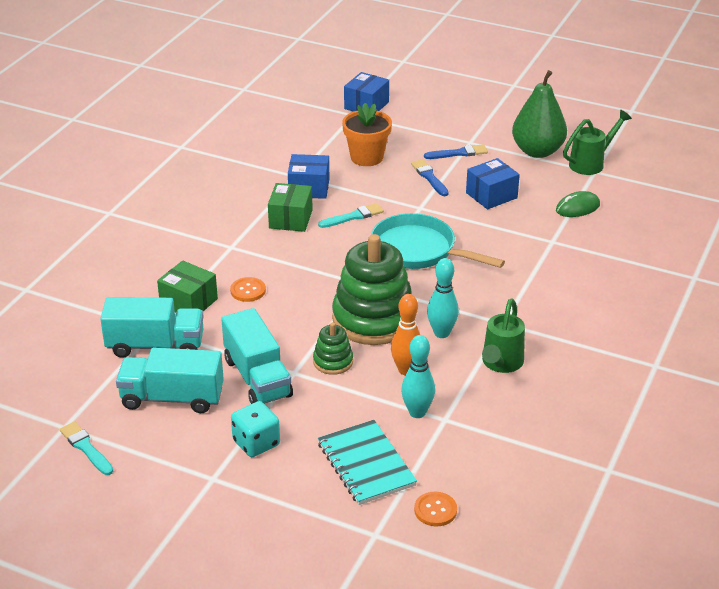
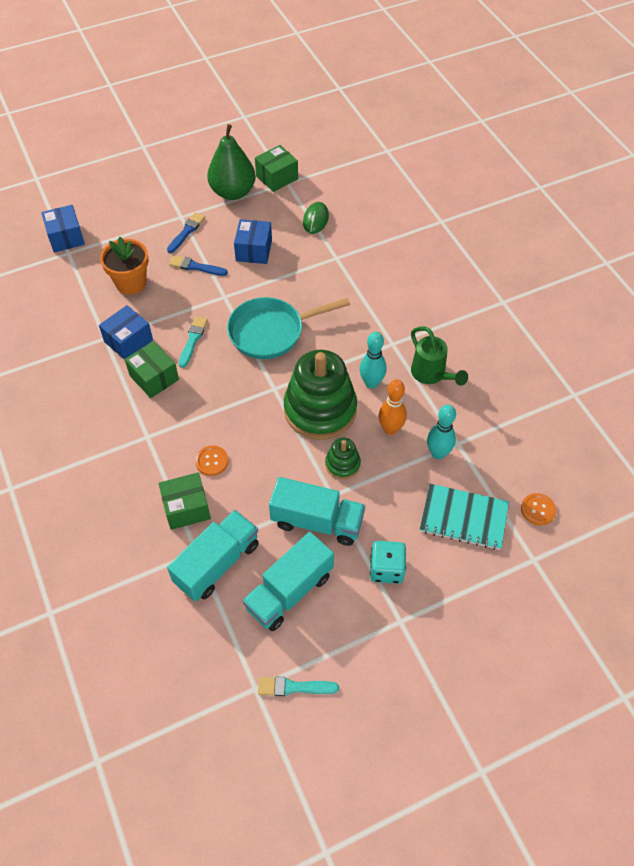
camera: 50 degrees left, 20 degrees up
(591, 163) = (277, 177): green watering can -> green box

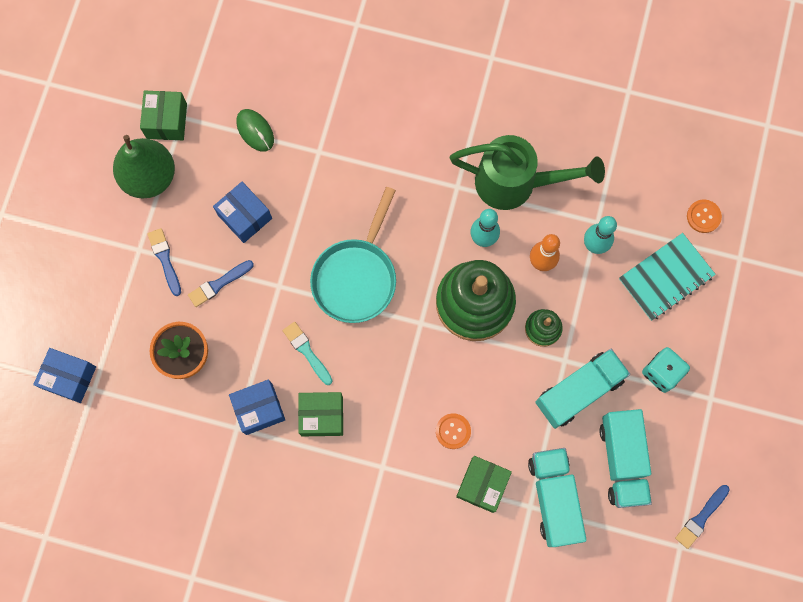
camera: 50 degrees left, 20 degrees up
(128, 341) = (259, 409): blue box -> blue box turned 75 degrees clockwise
(294, 687) = (701, 518): turquoise brush -> blue brush
(432, 375) = (516, 183): green watering can -> green watering can, size x1.58

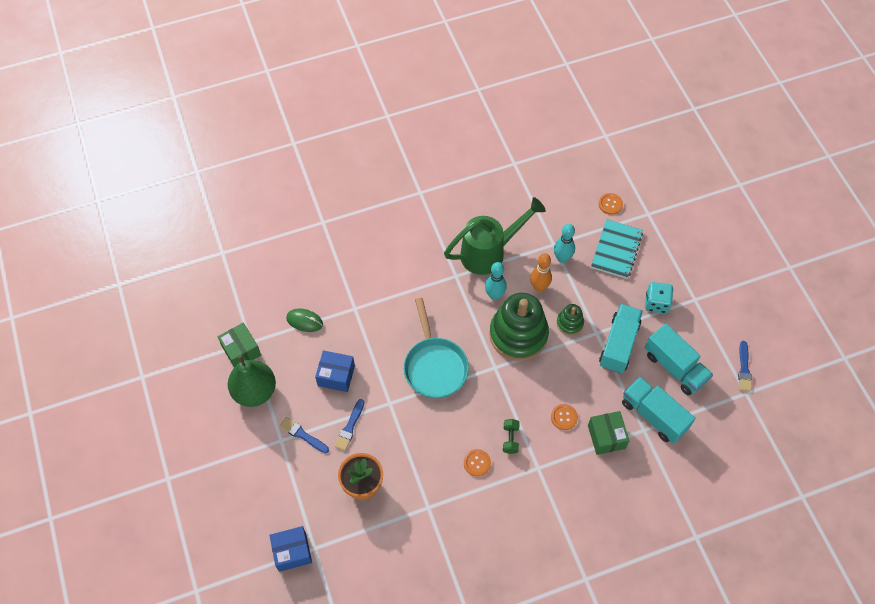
camera: 35 degrees left, 15 degrees down
(259, 409) = (434, 486): blue box -> none
(307, 351) = (437, 430): turquoise brush -> none
(322, 416) = (477, 463): green box -> orange button
(376, 415) = (510, 439): none -> green dumbbell

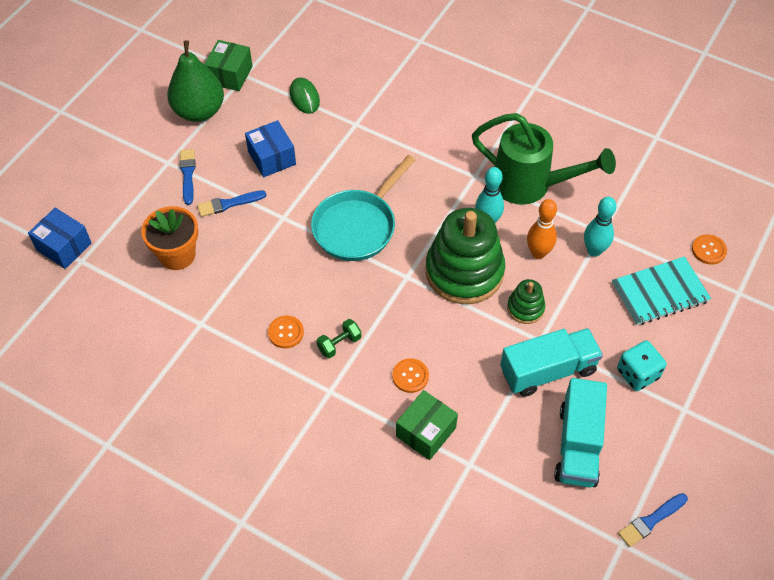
camera: 50 degrees right, 5 degrees down
(653, 415) = (497, 462): turquoise truck -> none

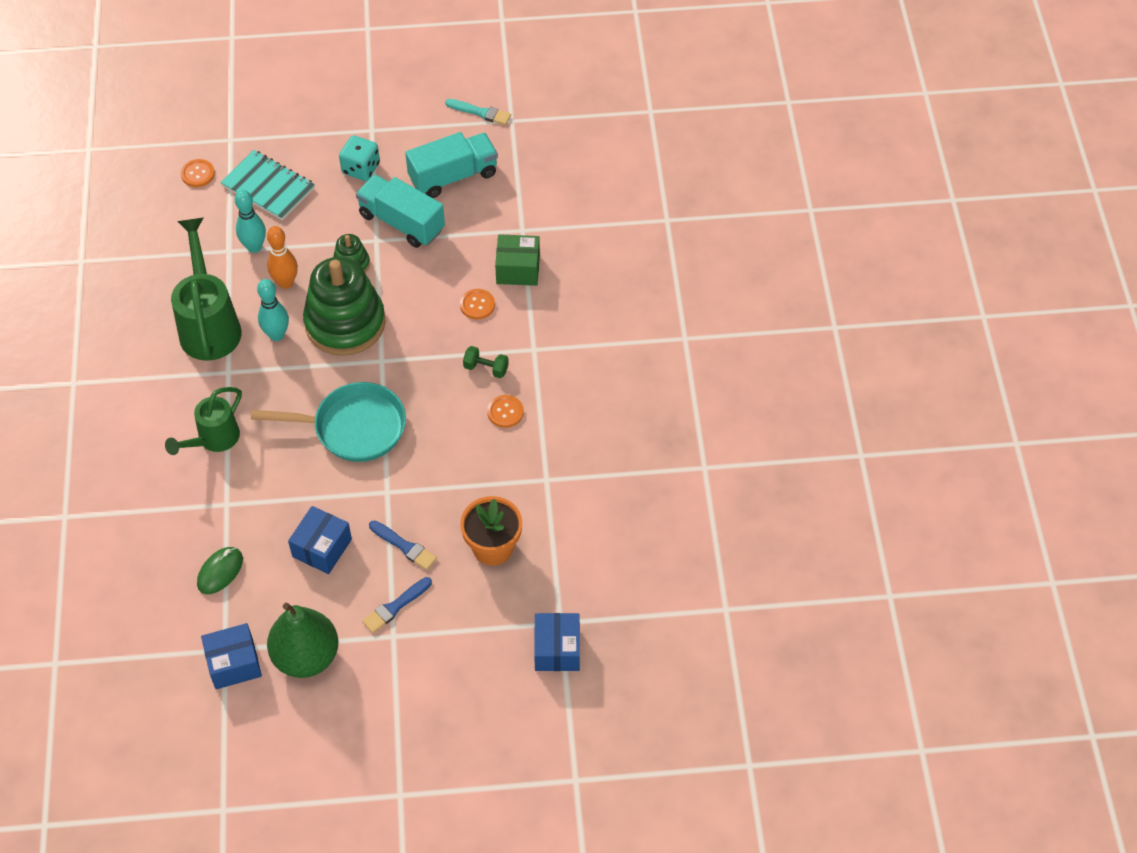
camera: 125 degrees left, 0 degrees up
(230, 75) = (234, 663): green box -> blue box
(417, 140) = (213, 440): none -> green watering can
(651, 521) = (480, 112): blue brush -> turquoise brush

